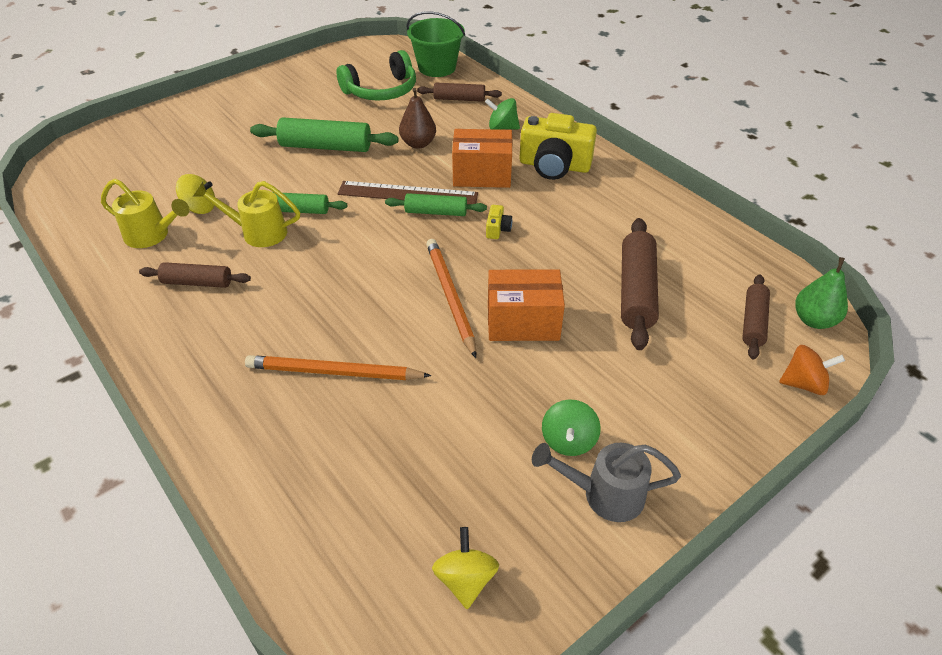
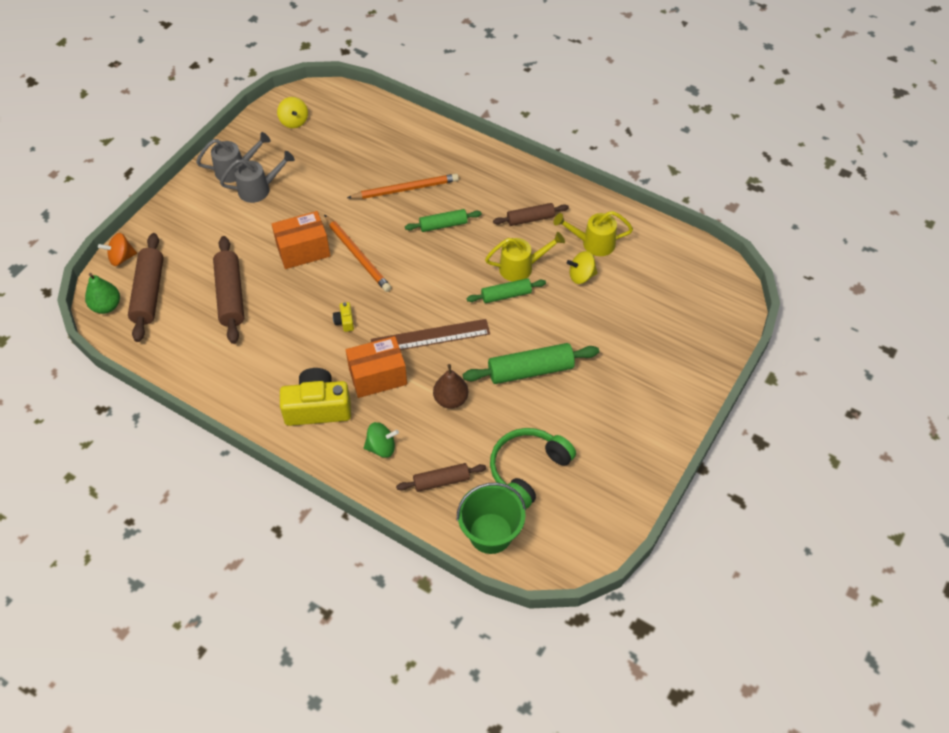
camera: 160 degrees right, 10 degrees up
(436, 212) = (399, 324): green rolling pin -> green rolling pin (443, 225)
(568, 441) = (259, 189): green spinning top -> grey watering can
(753, 322) = (149, 293): brown rolling pin -> brown rolling pin, size x1.62

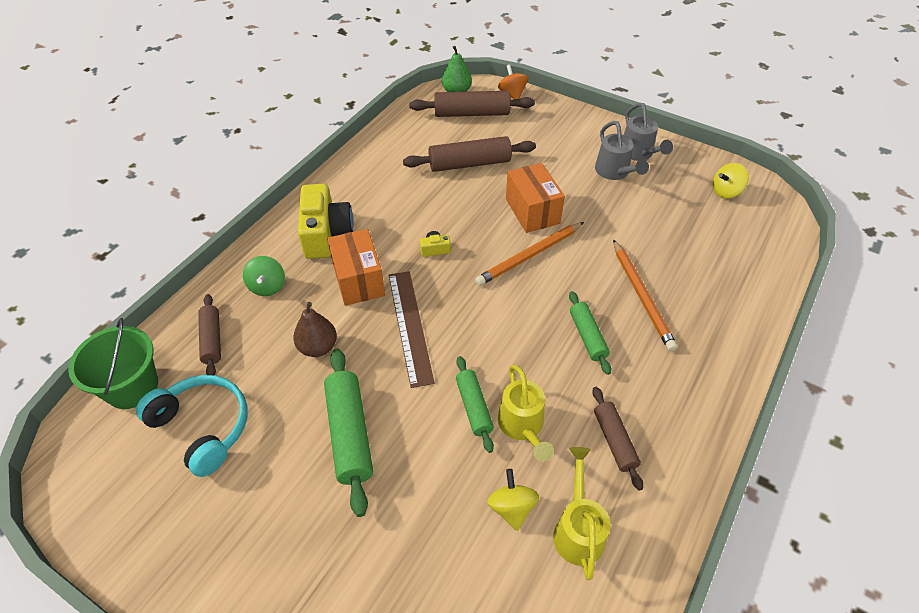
camera: 90 degrees right, 5 degrees down
(528, 470) = (203, 427): green headphones -> turquoise headphones

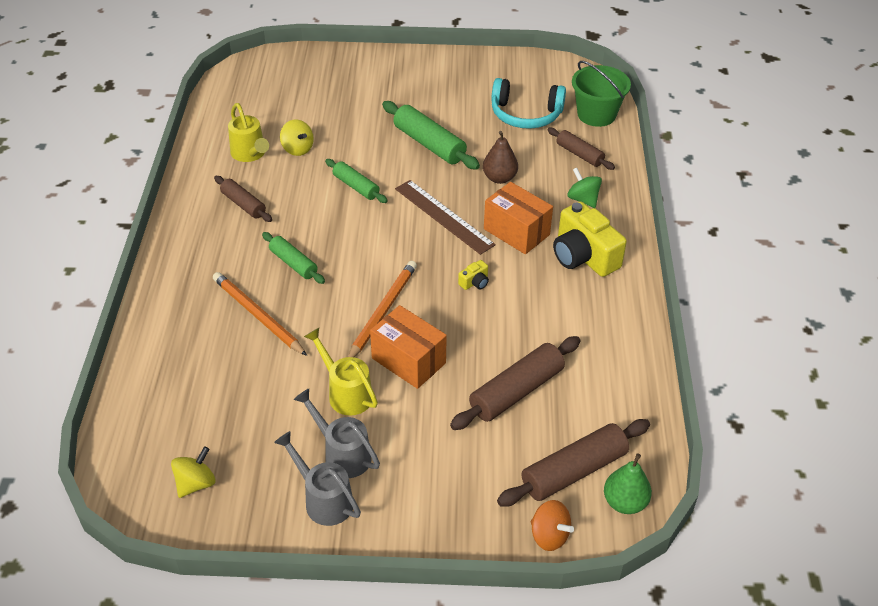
camera: 150 degrees right, 5 degrees down
(522, 426) = (314, 189): yellow watering can -> yellow watering can (346, 393)

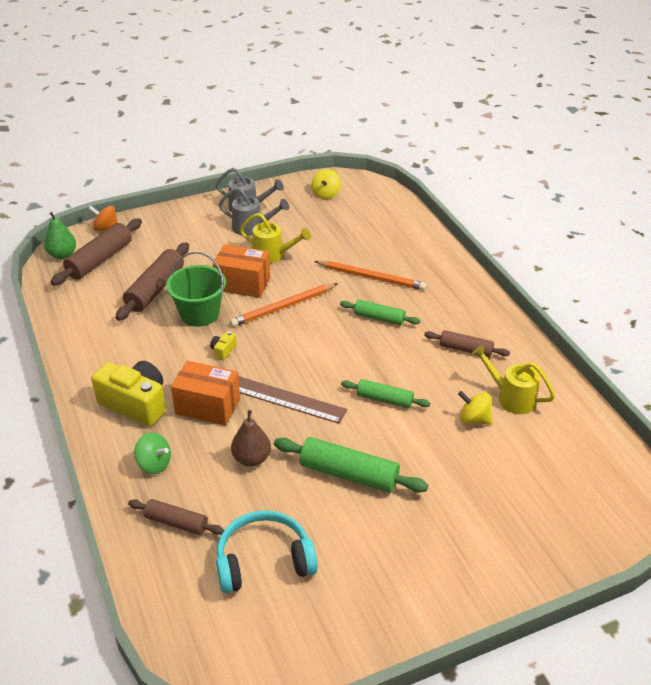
camera: 155 degrees right, 5 degrees down
(382, 312) = (283, 307): orange pencil -> orange pencil turned 60 degrees clockwise
(596, 114) = (174, 597): green bucket -> green bucket (199, 314)

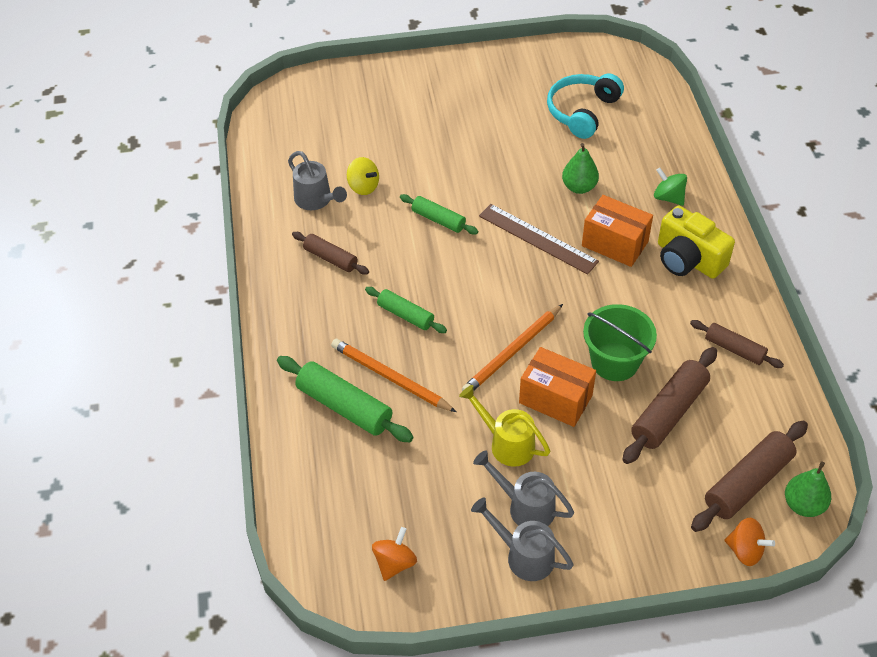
camera: 165 degrees left, 10 degrees up
(176, 522) = (649, 148): brown rolling pin -> brown rolling pin (734, 349)
(223, 350) = (592, 305): yellow camera -> none
(252, 459) = (579, 187): brown pear -> green pear
(264, 560) = (582, 111): turquoise headphones -> turquoise headphones turned 120 degrees clockwise
(283, 307) = (512, 352): orange pencil -> orange pencil turned 150 degrees clockwise
(326, 194) = (394, 563): yellow spinning top -> orange spinning top
(349, 474) = (496, 160): green rolling pin -> green rolling pin (344, 407)
(511, 397) = (316, 200): yellow watering can -> grey watering can

